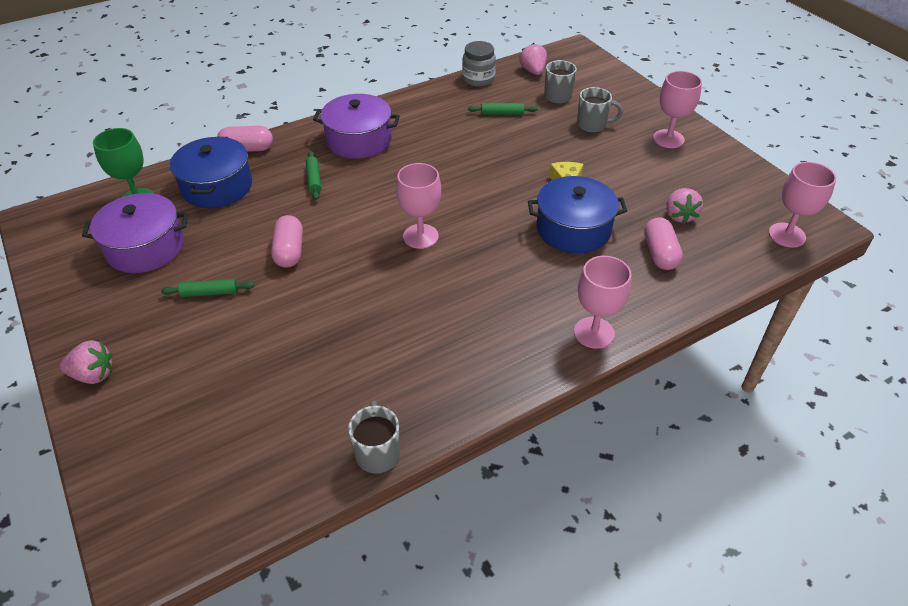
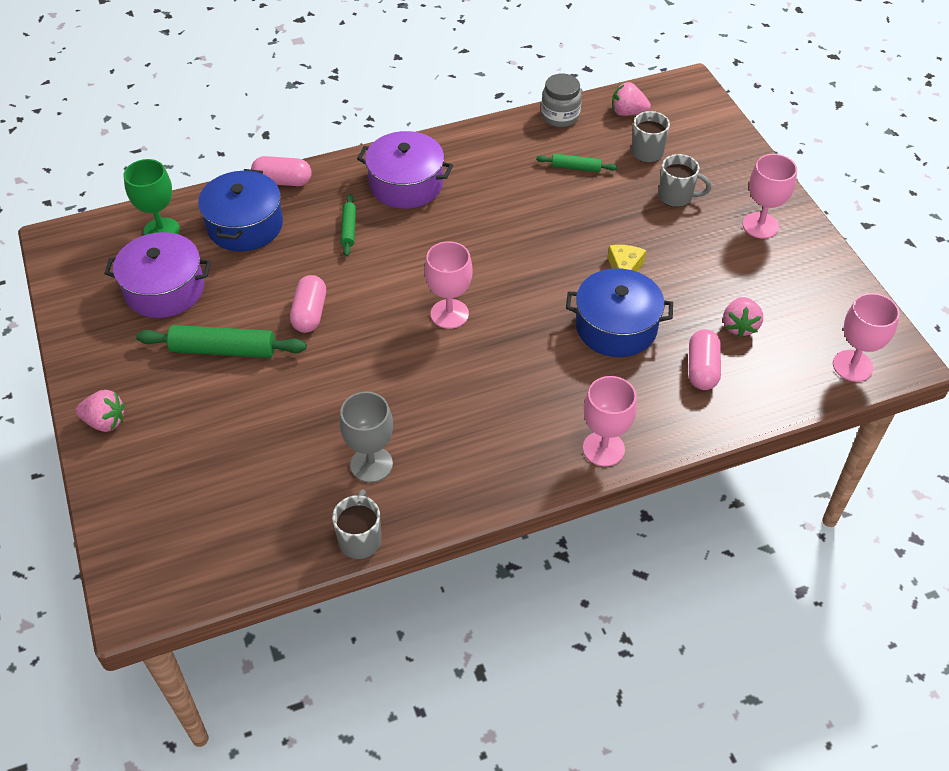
camera: 10 degrees right, 5 degrees up
(209, 293) = (223, 350): green rolling pin -> green rolling pin, size x1.82
(374, 378) = (371, 464): none -> grey goblet
(533, 71) = (627, 112): pink strawberry -> pink strawberry turned 75 degrees counterclockwise

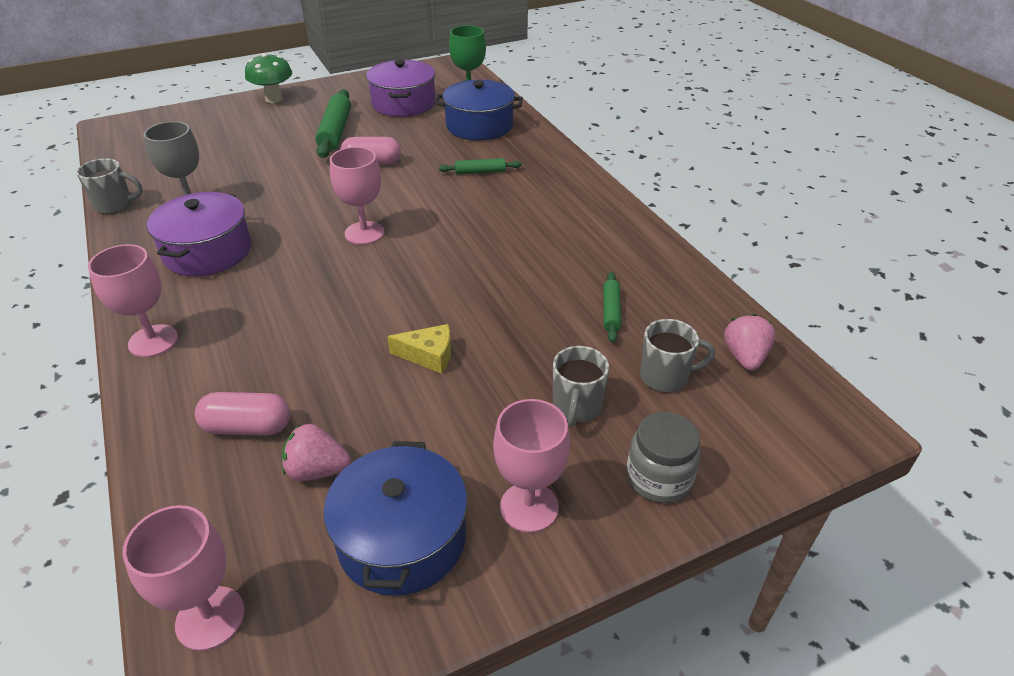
camera: 85 degrees right, 10 degrees down
(105, 422) = (274, 99): pink strawberry -> green mushroom
(283, 181) = (539, 136): pink capsule -> none
(406, 184) = (550, 197): purple pot -> purple pot (208, 252)
(560, 116) = (707, 296): grey jar -> grey jar (658, 478)
(616, 327) = (331, 349): blue pot -> blue pot (402, 538)

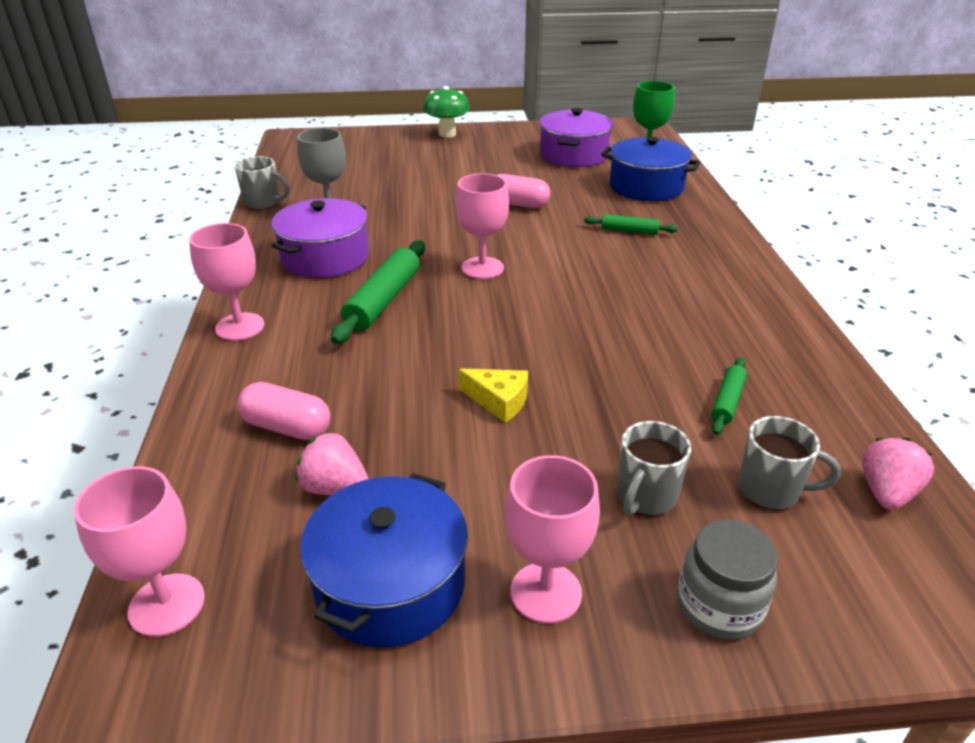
camera: 20 degrees right, 5 degrees down
(335, 131) = (494, 170): green rolling pin -> green rolling pin (383, 300)

